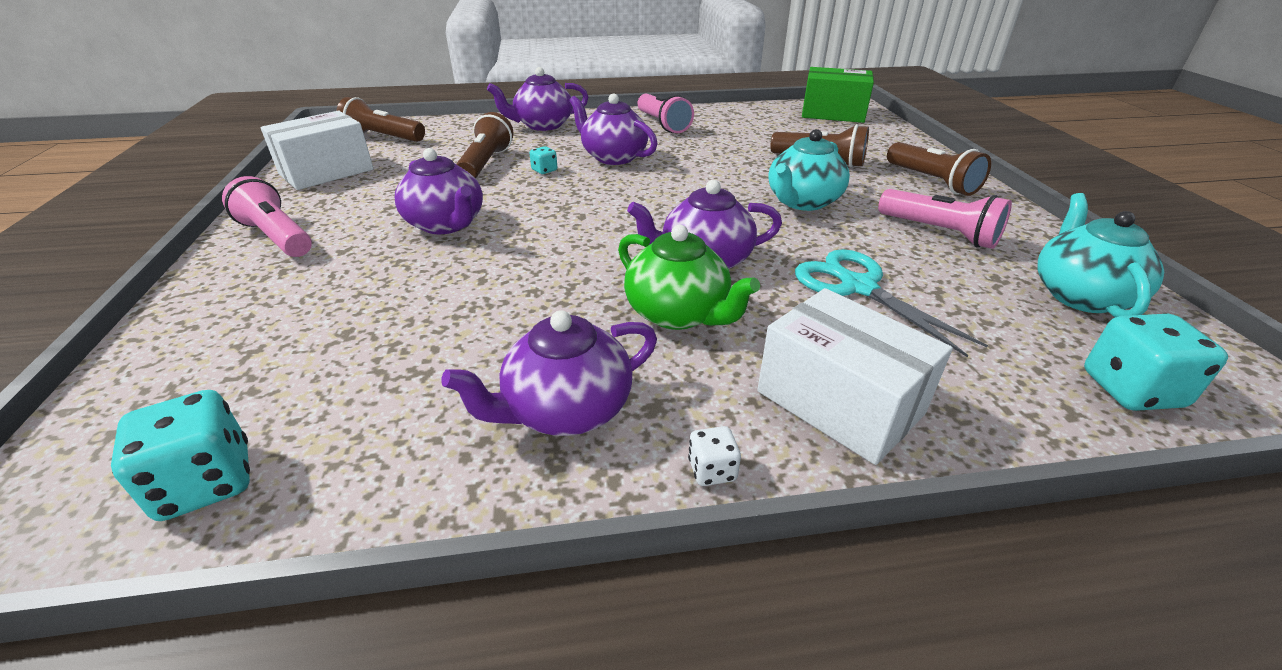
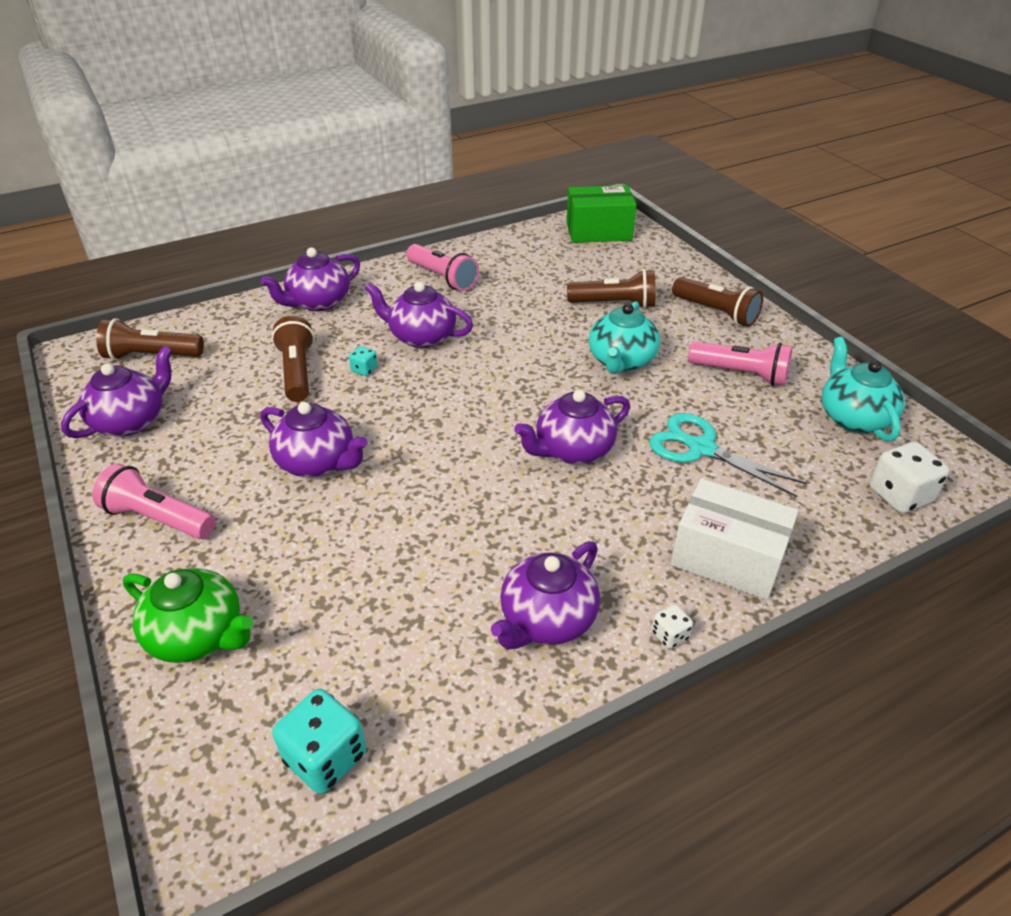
camera: 20 degrees left, 5 degrees up
(326, 172) = (131, 421): white box -> purple teapot
(679, 314) = (581, 510): green teapot -> green teapot (198, 635)
(1131, 389) = (899, 495): turquoise dice -> white dice

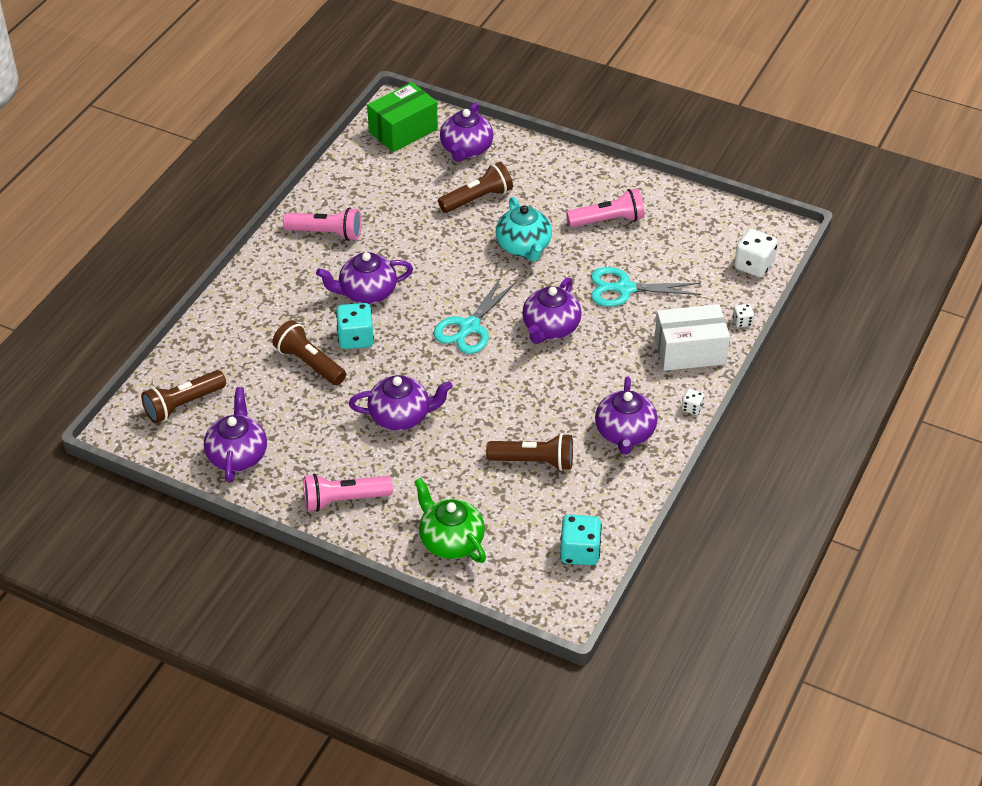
camera: 35 degrees left, 5 degrees up
(198, 635) = (450, 541): green teapot -> green teapot turned 120 degrees counterclockwise
(318, 302) = (254, 301): purple teapot -> purple teapot (466, 150)
(364, 370) = (355, 338): turquoise dice -> turquoise dice, size x1.96
(485, 409) = (469, 327): none -> turquoise scissors
(716, 312) = (554, 174): brown flashlight -> brown flashlight (534, 461)
(833, 556) = (742, 322): none -> white dice
(853, 417) = (697, 222): turquoise teapot -> none

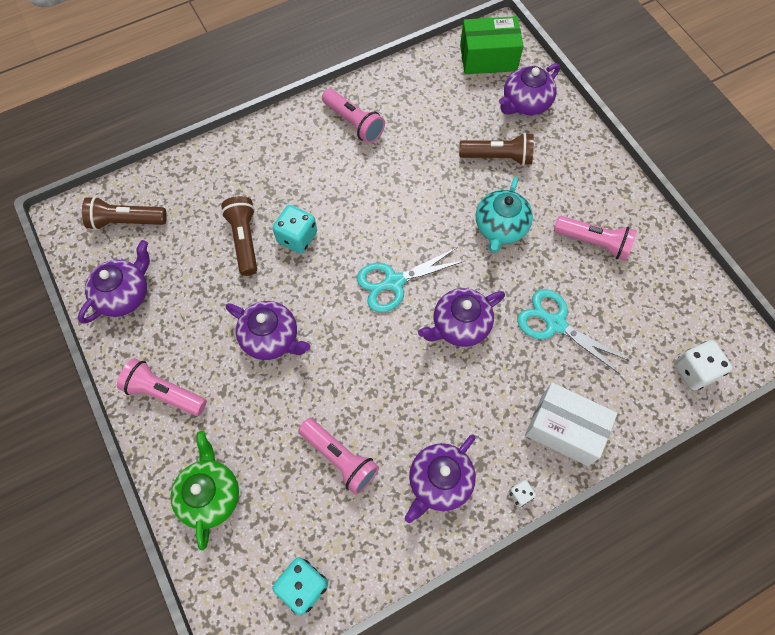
camera: 35 degrees right, 20 degrees up
(366, 293) = (339, 198): purple teapot -> none
(534, 461) = (340, 458): brown flashlight -> pink flashlight
(742, 322) = (638, 427): white dice -> none

